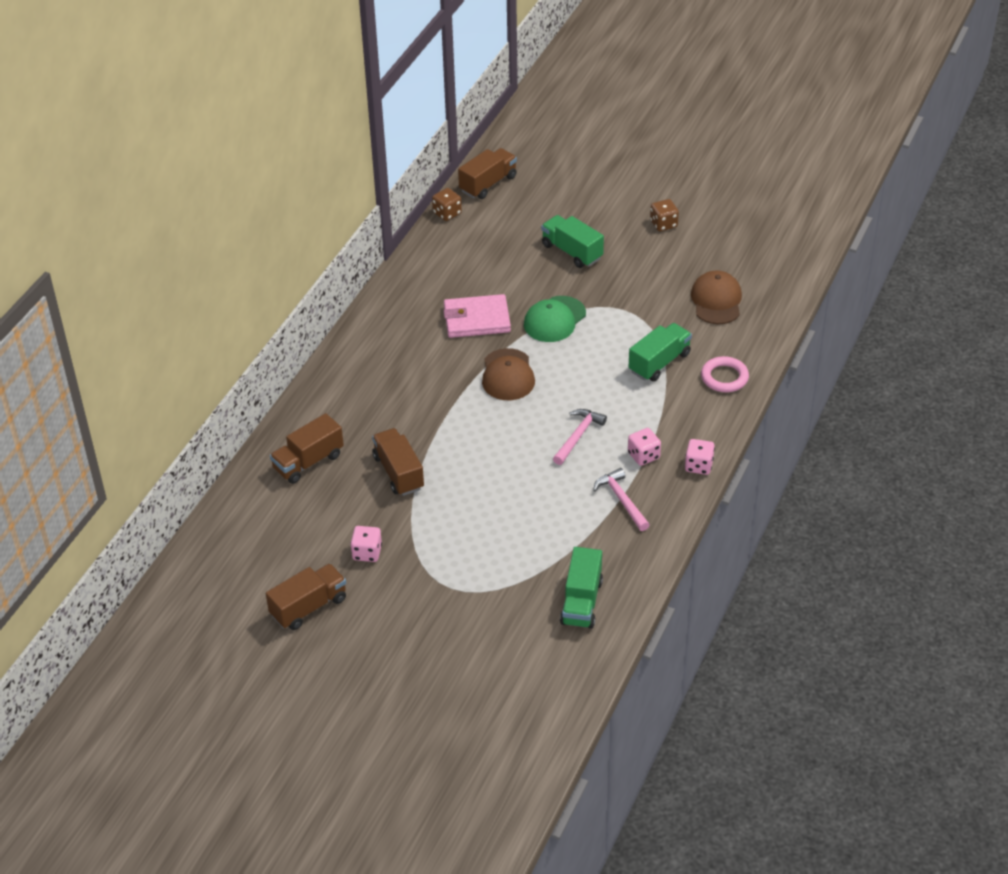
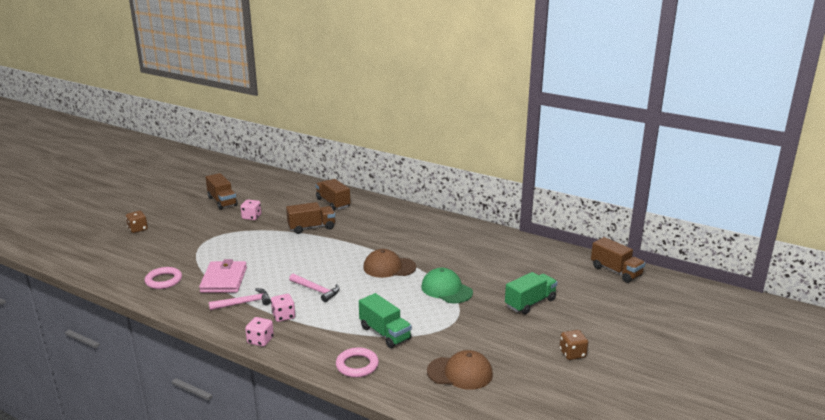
camera: 95 degrees right, 20 degrees down
(447, 213) = (575, 253): brown dice -> brown dice (138, 229)
(477, 319) = (451, 259): pink wallet -> pink wallet (224, 280)
(581, 602) = (163, 281): green truck -> pink ring

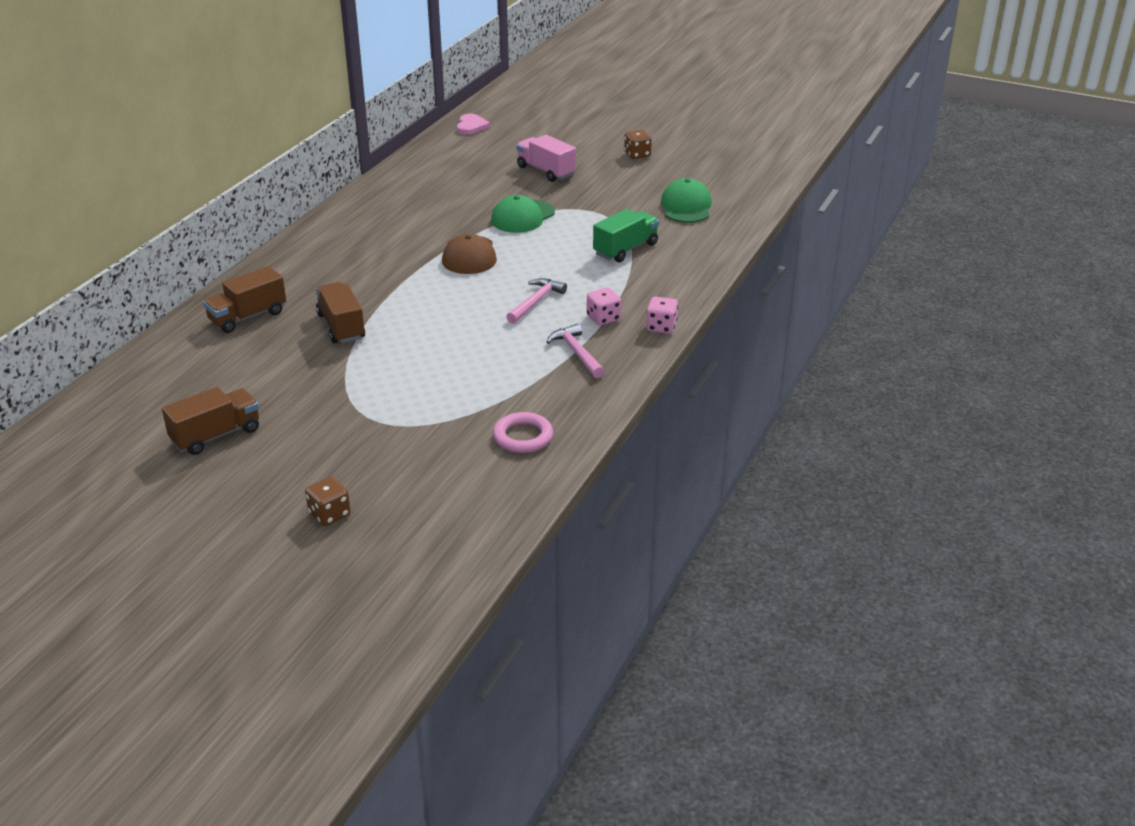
camera: 95 degrees left, 10 degrees up
(224, 280) = (515, 380): pink wallet -> none
(251, 217) = (292, 390): pink dice -> none
(357, 365) = (691, 261): pink ring -> none
(460, 373) = (686, 206): brown cap -> green cap
(530, 303) = (546, 171): green truck -> pink truck
(616, 271) = (471, 126): brown truck -> pink heart

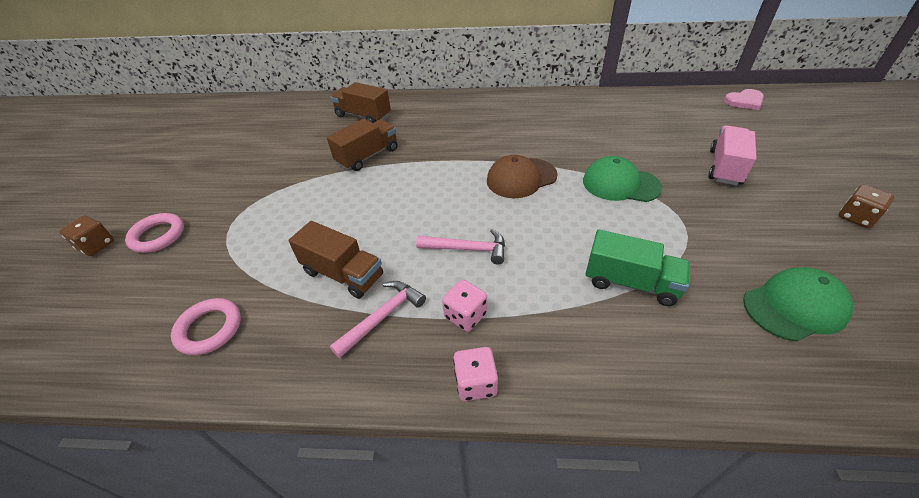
camera: 70 degrees right, 10 degrees up
(216, 435) = (209, 158): brown truck -> brown truck (343, 274)
(353, 471) = (158, 236): none -> pink ring

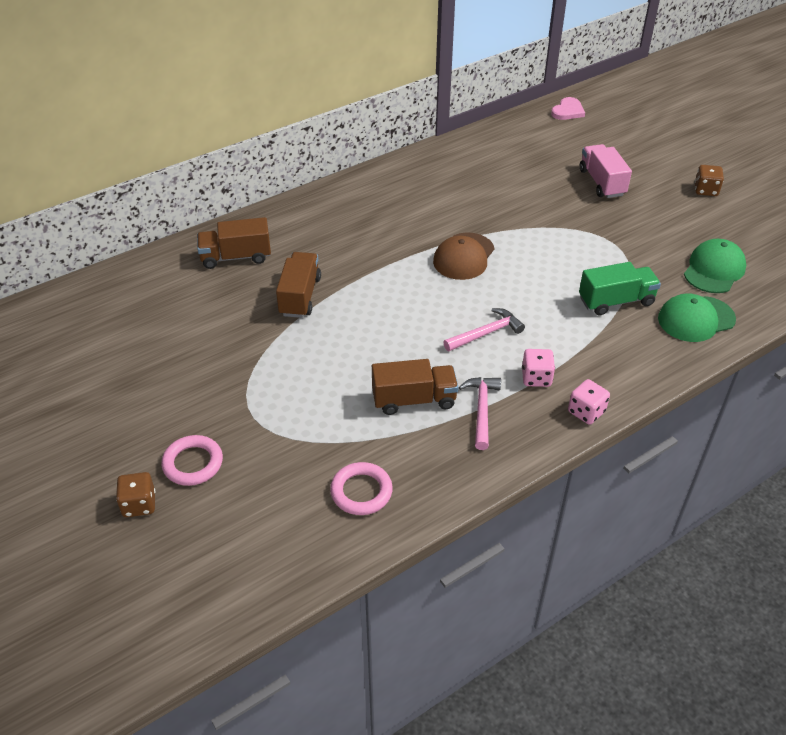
camera: 40 degrees left, 0 degrees up
(620, 184) = (543, 228): green cap -> green cap (696, 319)

